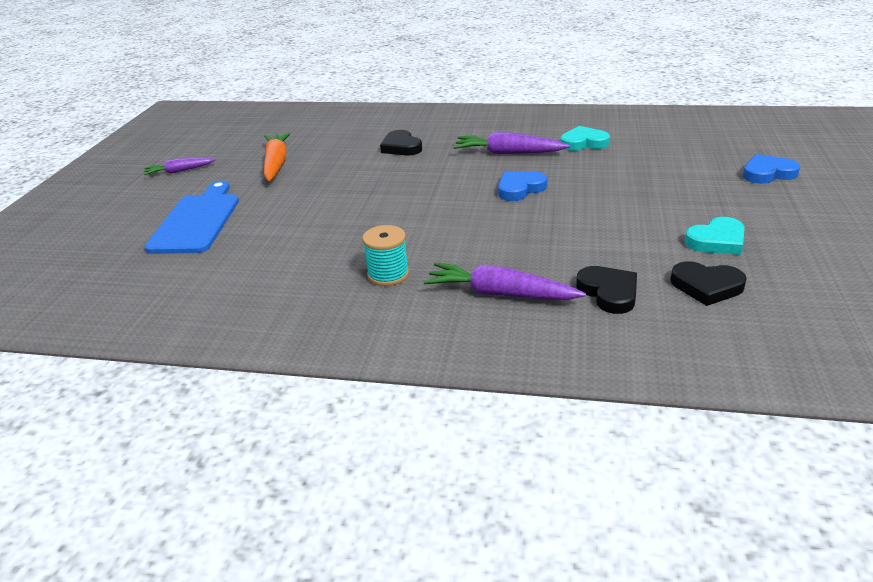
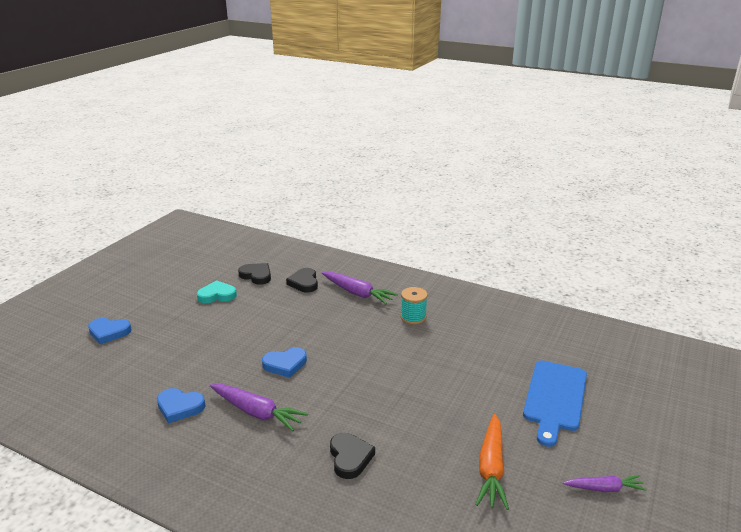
camera: 165 degrees left, 5 degrees down
(583, 143) = (180, 407): turquoise heart -> blue heart

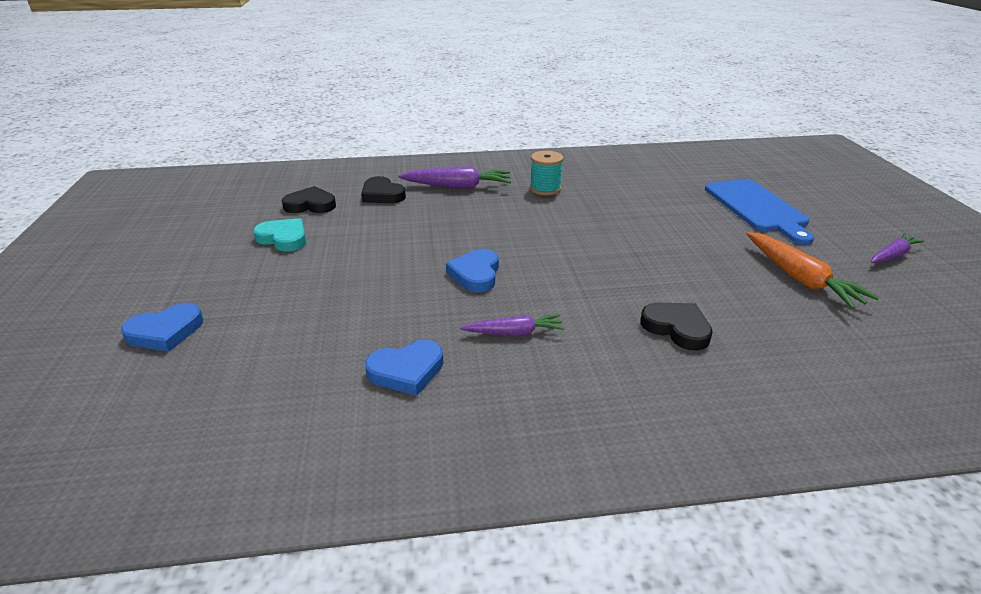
camera: 35 degrees left, 5 degrees up
(217, 295) = (283, 238): turquoise heart -> turquoise heart turned 75 degrees clockwise
(257, 412) = (514, 332): purple carrot -> purple carrot, size x0.62
(285, 364) = (475, 274): blue heart -> blue heart turned 150 degrees clockwise

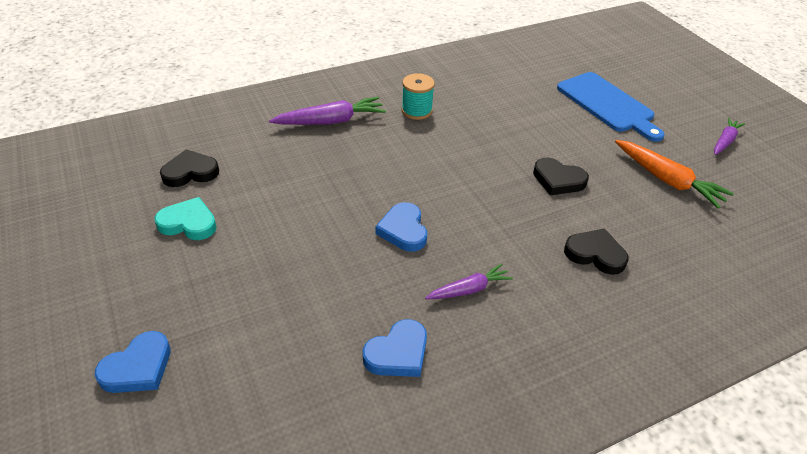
camera: 20 degrees left, 10 degrees up
(382, 194) = (259, 145): black heart -> black heart (558, 180)

